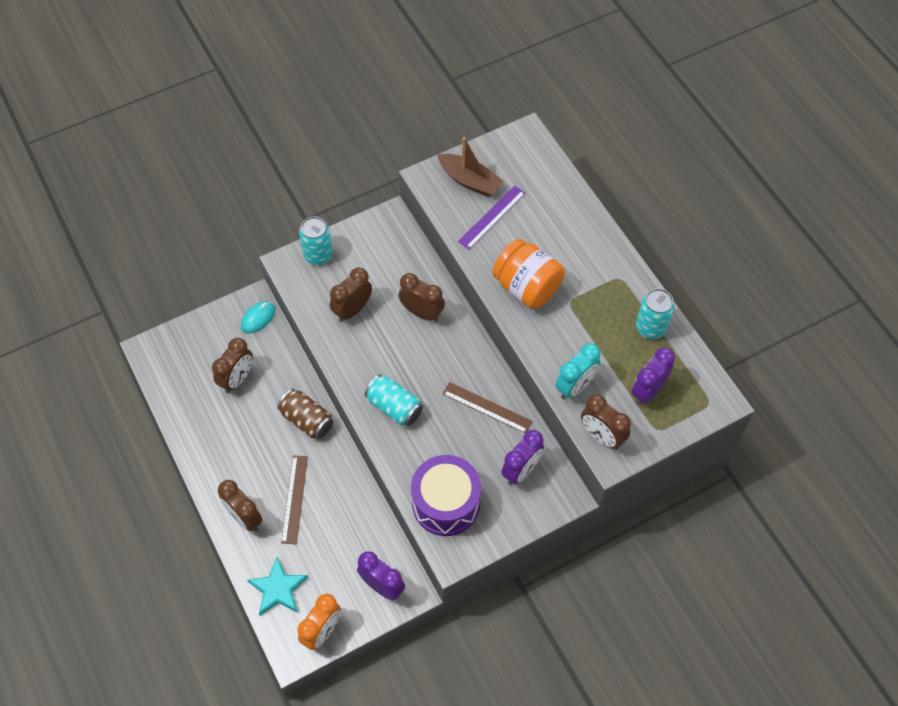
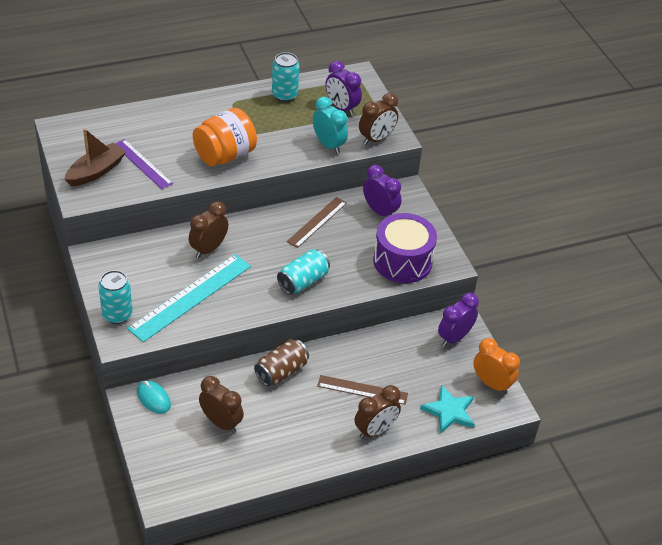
camera: 85 degrees left, 15 degrees down
(352, 310) = (190, 297): brown clock -> turquoise ruler

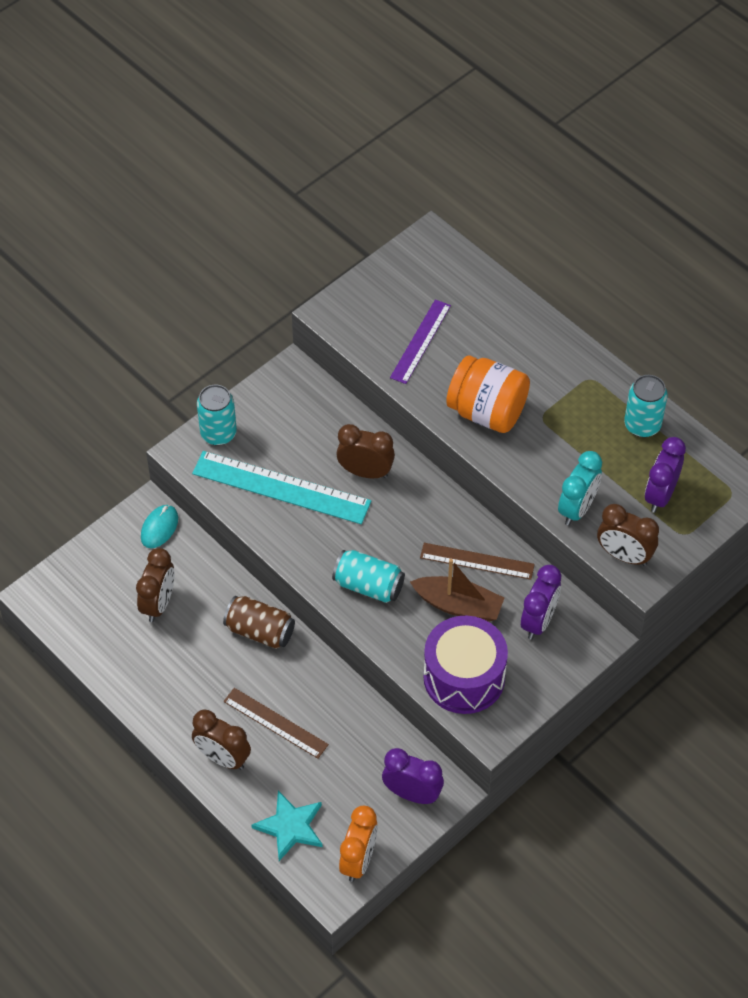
camera: 70 degrees right, 10 degrees up
(96, 171) = (380, 305): brown boat -> brown boat (458, 605)
(362, 390) = (275, 723): brown ruler -> brown ruler turned 45 degrees counterclockwise

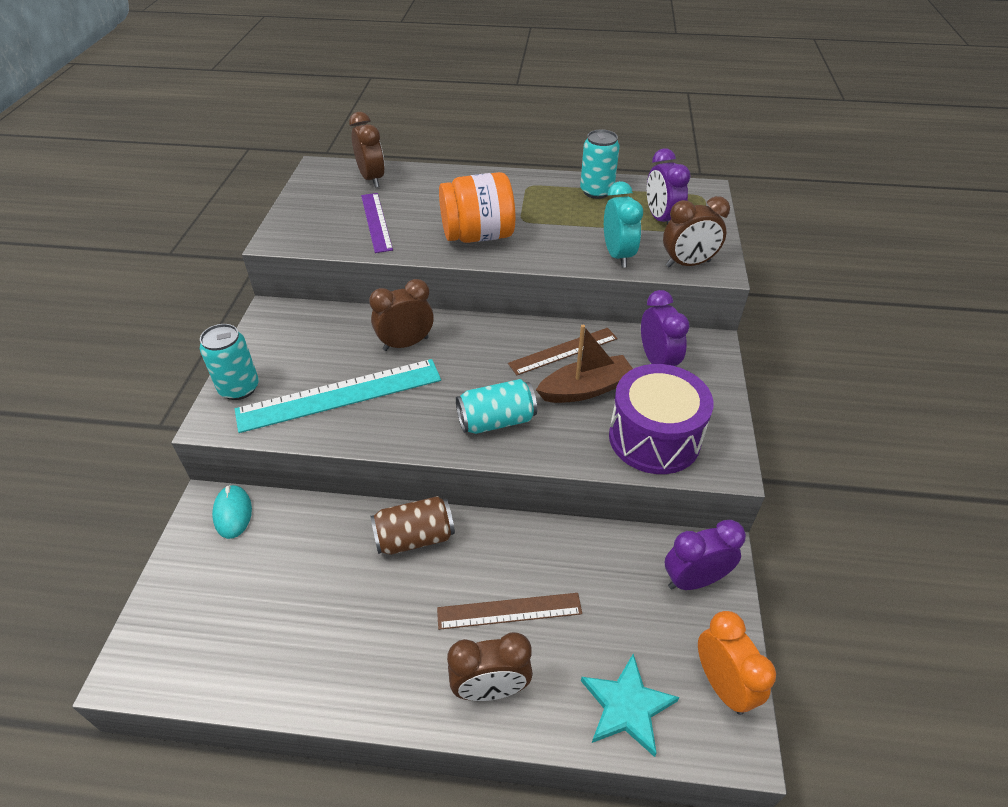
camera: 40 degrees left, 10 degrees down
(158, 603) = (287, 582): brown clock -> brown clock (372, 179)

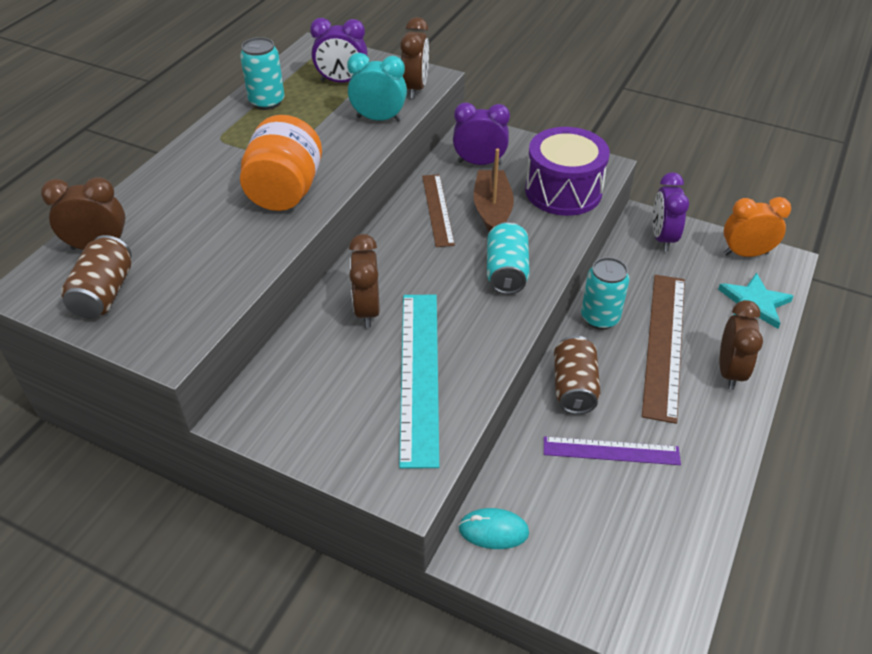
camera: 70 degrees left, 0 degrees up
(239, 388) = (364, 461): turquoise can -> turquoise can (600, 318)
(325, 196) = (104, 293): none -> brown can
(376, 222) = (199, 259): purple ruler -> purple ruler (611, 450)
(509, 611) = (665, 344): brown ruler -> brown ruler, size x1.63

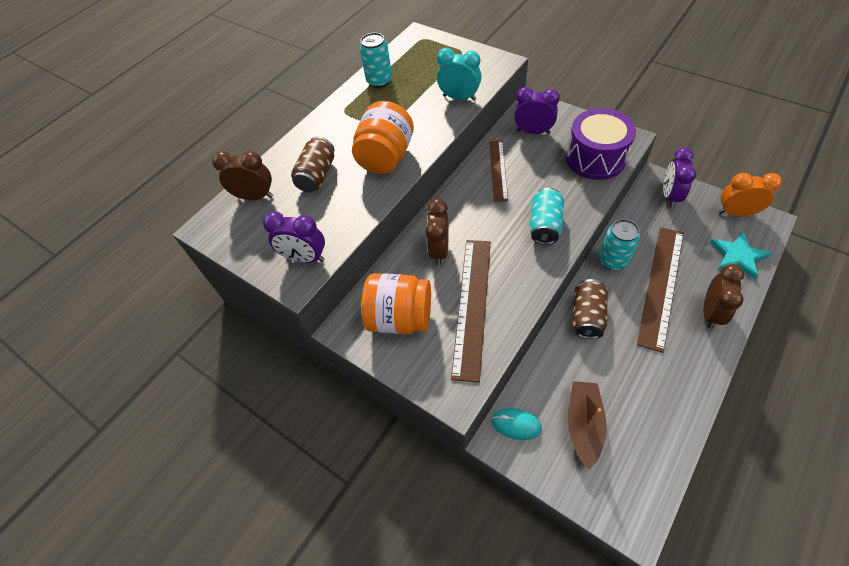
camera: 15 degrees right, 10 degrees up
(104, 293) = (256, 234): brown can -> brown can (317, 175)
(320, 397) = (400, 318): none -> orange jar
(342, 82) = (435, 65): purple clock -> purple clock (305, 258)
(415, 88) = (489, 72): brown clock -> none
(419, 374) = (472, 305): turquoise ruler -> brown ruler
(492, 210) = (539, 172): brown boat -> brown boat (583, 425)
(611, 450) = (610, 370): purple ruler -> none

